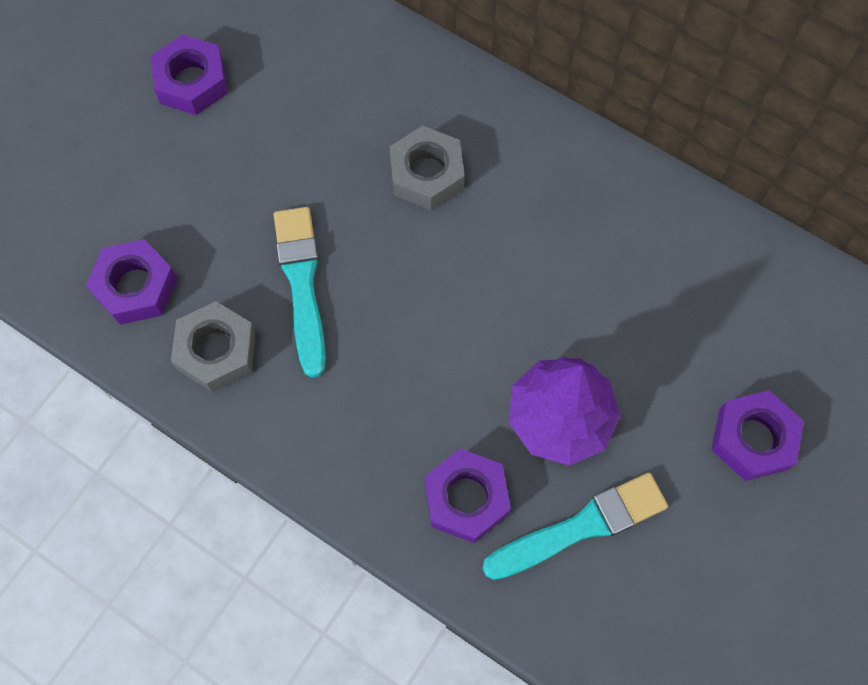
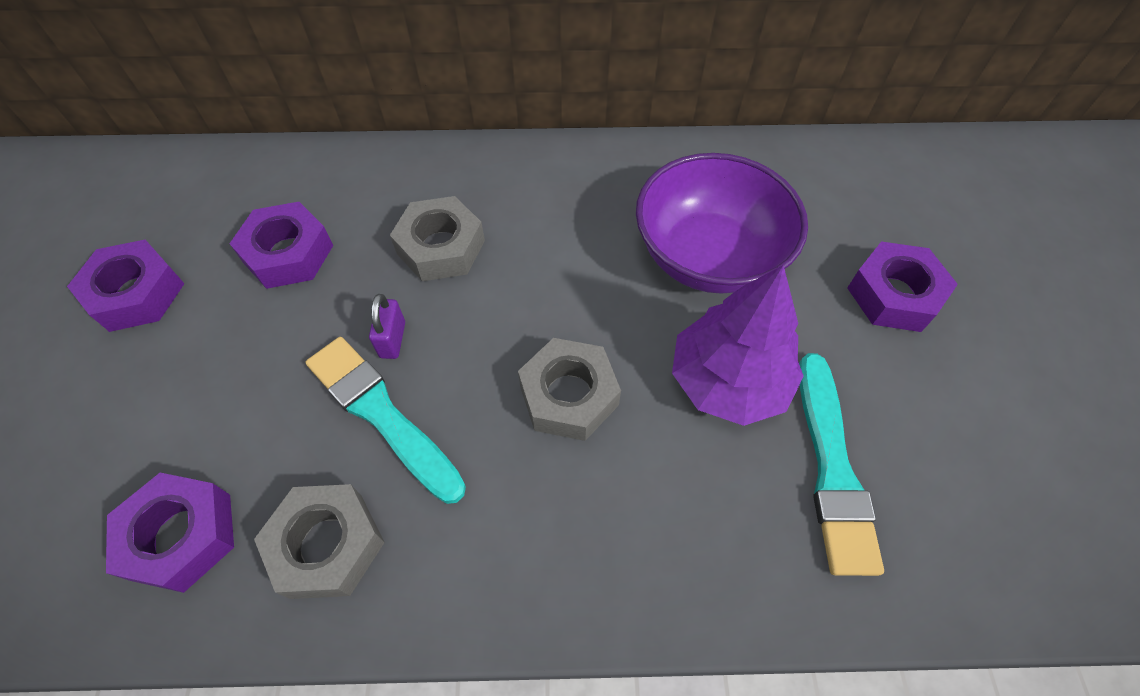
camera: 35 degrees left, 10 degrees down
(343, 231) = (392, 340): none -> purple padlock
(437, 353) = (569, 395): none -> grey nut
(466, 498) = (708, 518): purple nut -> purple nut (288, 253)
(580, 526) = (832, 468): turquoise brush -> turquoise brush turned 150 degrees clockwise
(629, 312) = (708, 256): none -> purple bowl

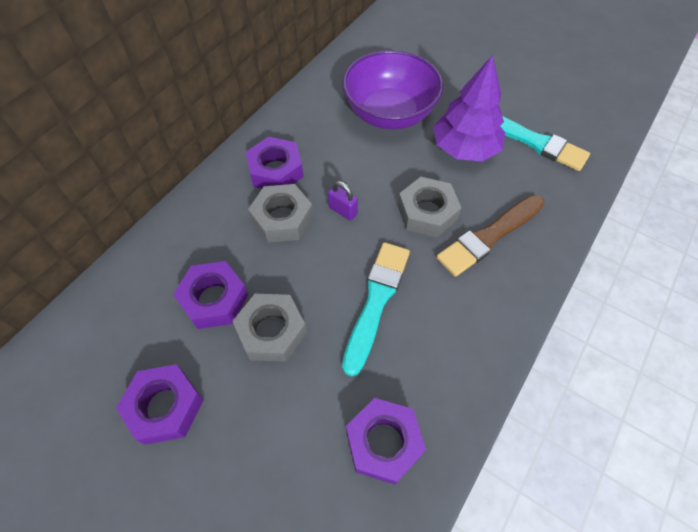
camera: 55 degrees left, 0 degrees up
(327, 545) = (440, 364): grey nut -> grey nut (272, 331)
(382, 414) = (376, 301): turquoise brush -> turquoise brush turned 120 degrees clockwise
(392, 340) = (329, 273): purple padlock -> purple padlock (343, 211)
(587, 500) = (489, 236): none -> brown brush
(894, 294) = (464, 67): purple nut -> purple nut (276, 170)

